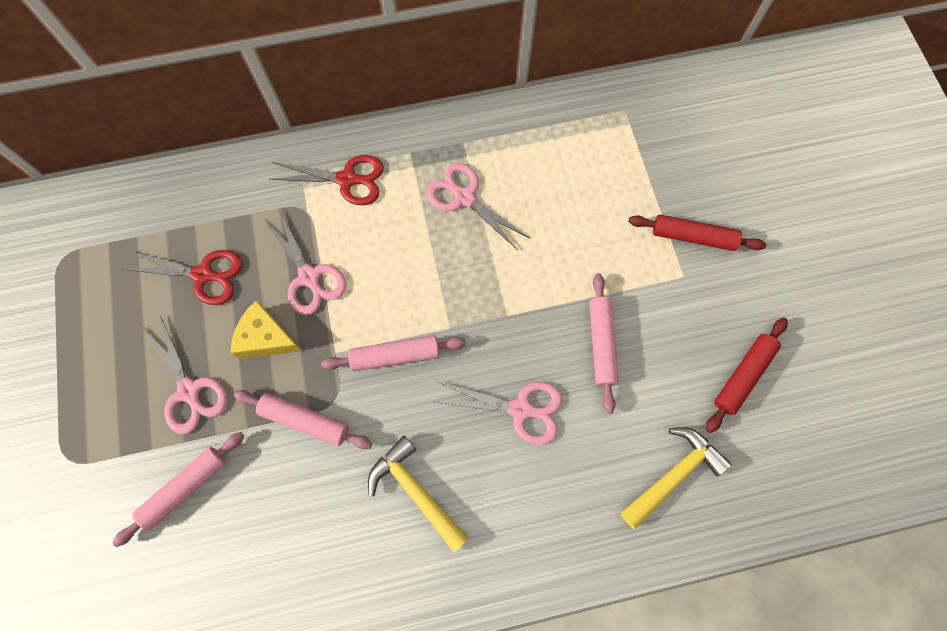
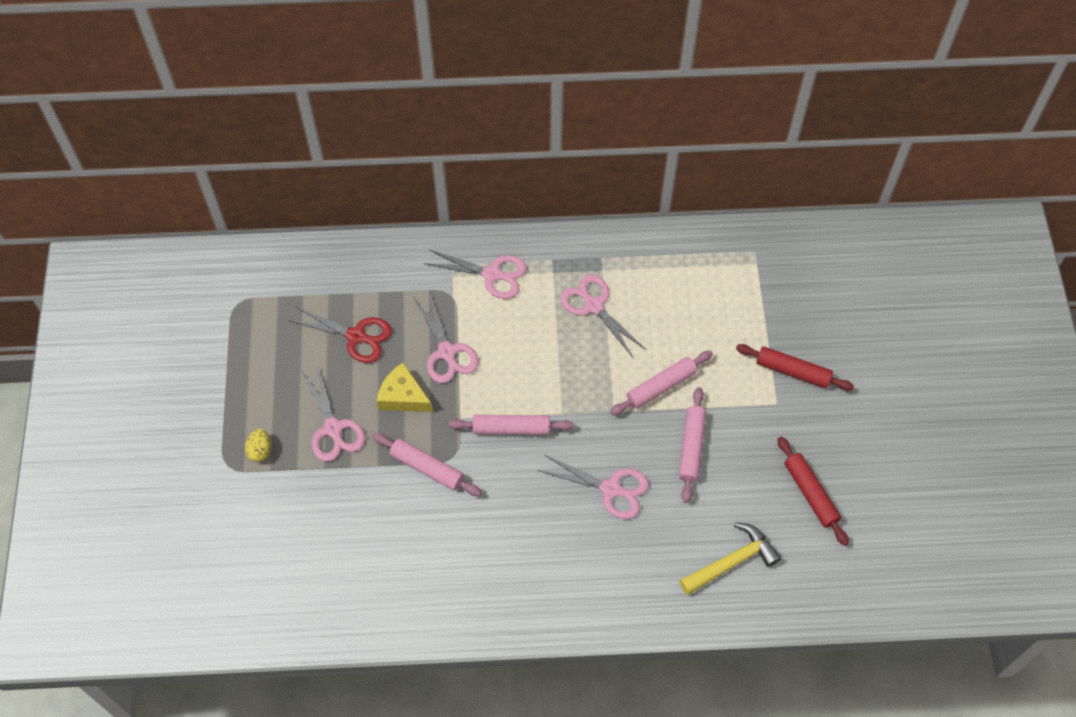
camera: 10 degrees right, 10 degrees down
(105, 433) = (260, 450): none -> yellow egg
(185, 488) = (321, 504): pink rolling pin -> pink rolling pin (661, 386)
(347, 179) = (492, 274): red scissors -> pink scissors
(416, 491) = (511, 538): yellow hammer -> none
(743, 376) = (810, 493): red rolling pin -> red rolling pin turned 75 degrees counterclockwise

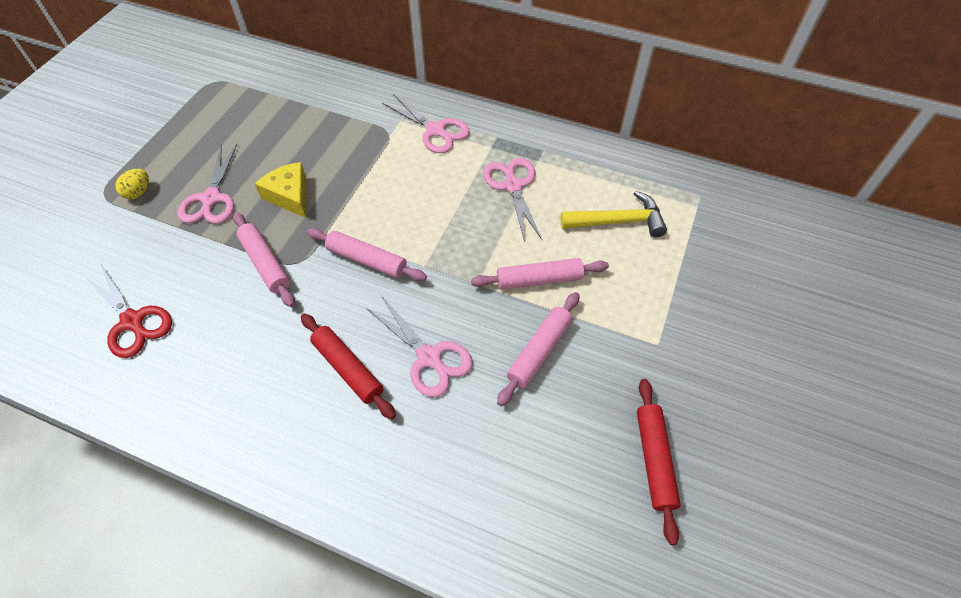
camera: 25 degrees right, 5 degrees down
(356, 336) = (287, 136): red scissors -> red scissors (133, 322)
(447, 352) = (353, 175): pink scissors -> none
(732, 561) = (519, 499): yellow hammer -> yellow hammer (618, 221)
(792, 371) = (691, 319): red rolling pin -> red rolling pin (348, 369)

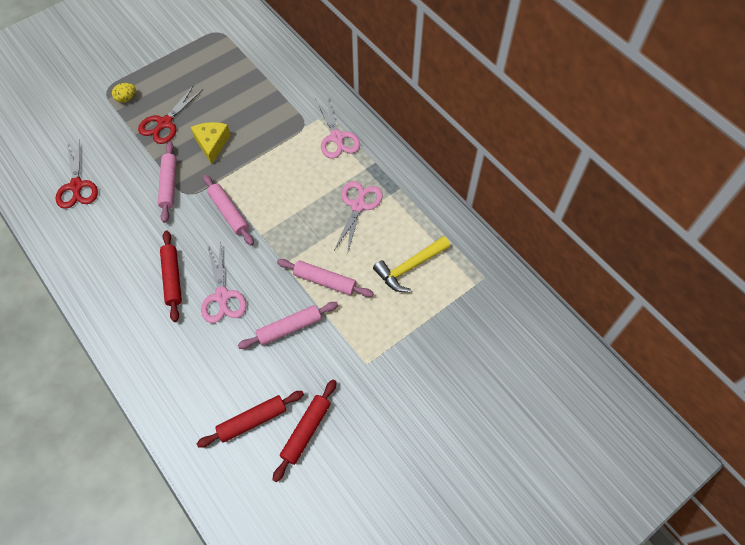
camera: 30 degrees right, 5 degrees up
(211, 199) = (165, 123): pink scissors -> red scissors
(581, 486) = (252, 421): none -> red rolling pin
(618, 221) = (409, 267): yellow hammer -> yellow hammer turned 120 degrees clockwise

